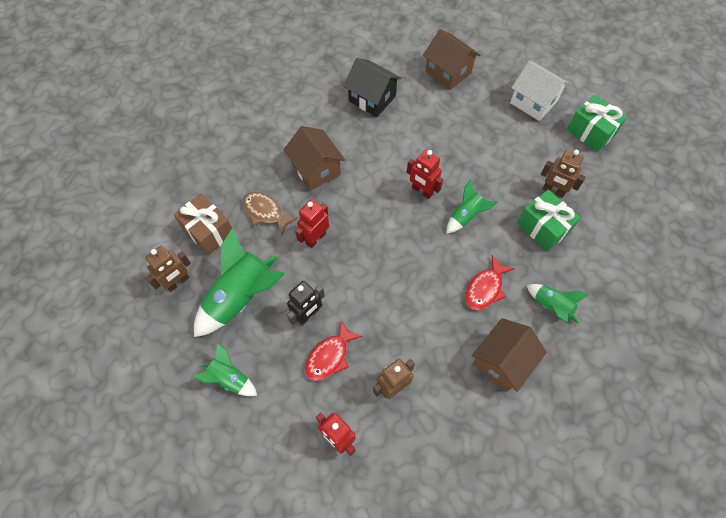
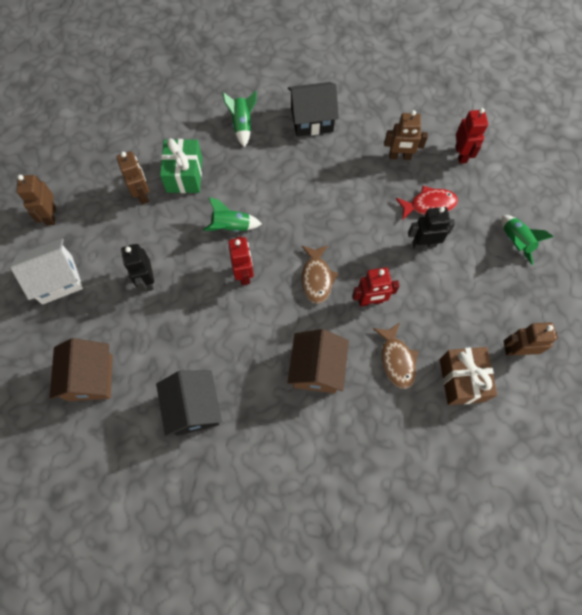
camera: 140 degrees left, 5 degrees up
(241, 297) = (469, 296): green rocket -> none
(369, 226) = (316, 278): none -> brown fish
(480, 141) = (147, 280): none -> black robot
(485, 288) = (274, 167): red fish -> none
(502, 361) = (312, 120): brown house -> black house
(533, 102) = (57, 280): white house -> white house turned 75 degrees clockwise
(590, 132) = (51, 215): green gift -> brown robot

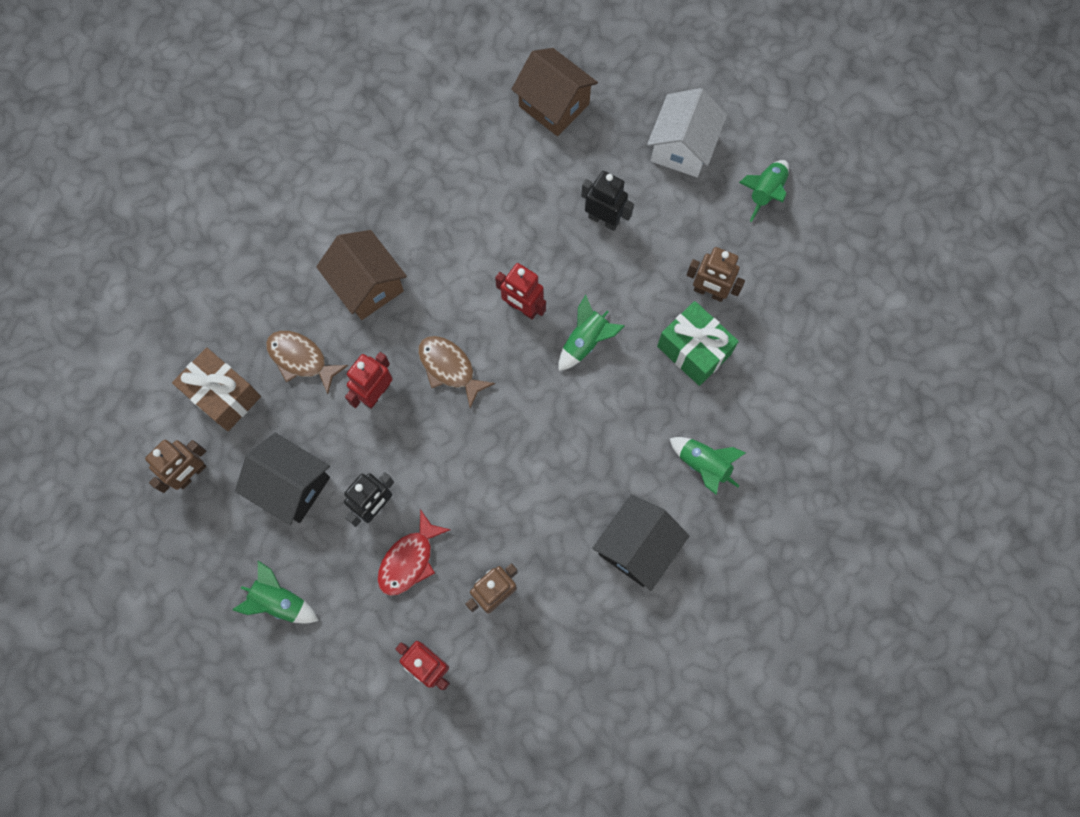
camera: 135 degrees right, 5 degrees up
(51, 215) = (765, 192): brown robot -> green rocket
(194, 408) = (441, 160): black house -> black house (291, 486)

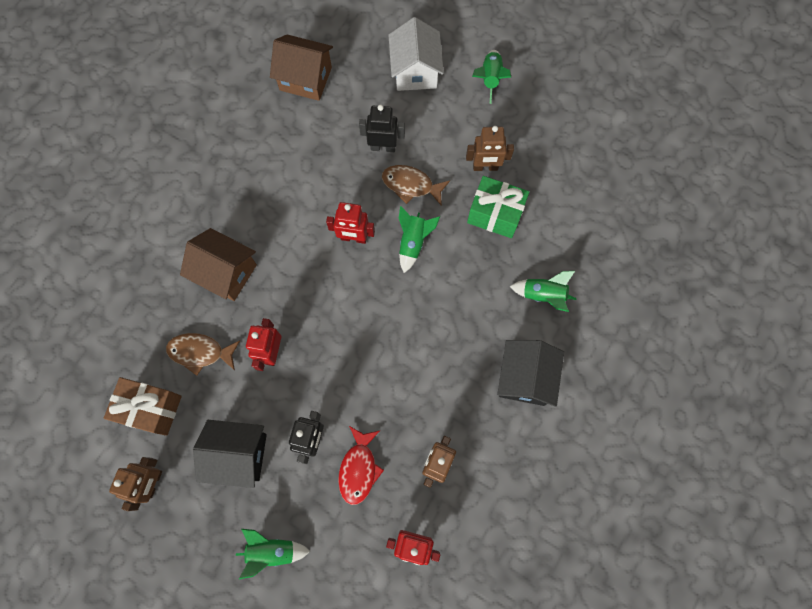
camera: 25 degrees left, 0 degrees up
(449, 368) = (320, 307): brown fish -> brown fish (411, 185)

